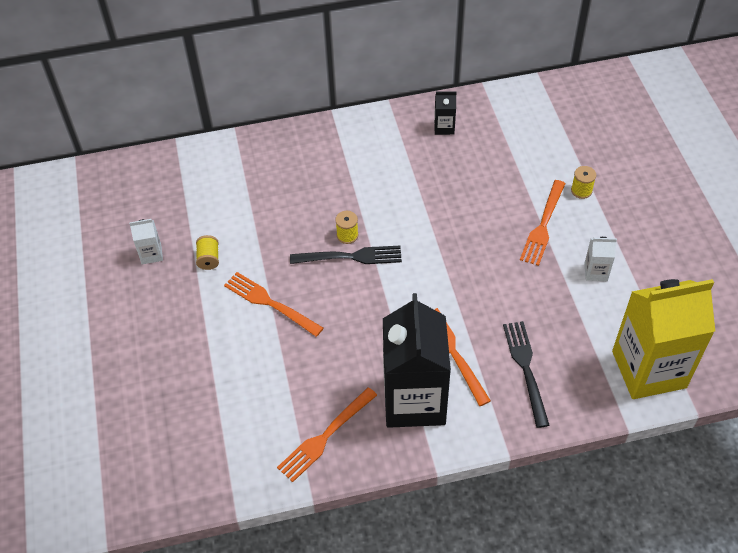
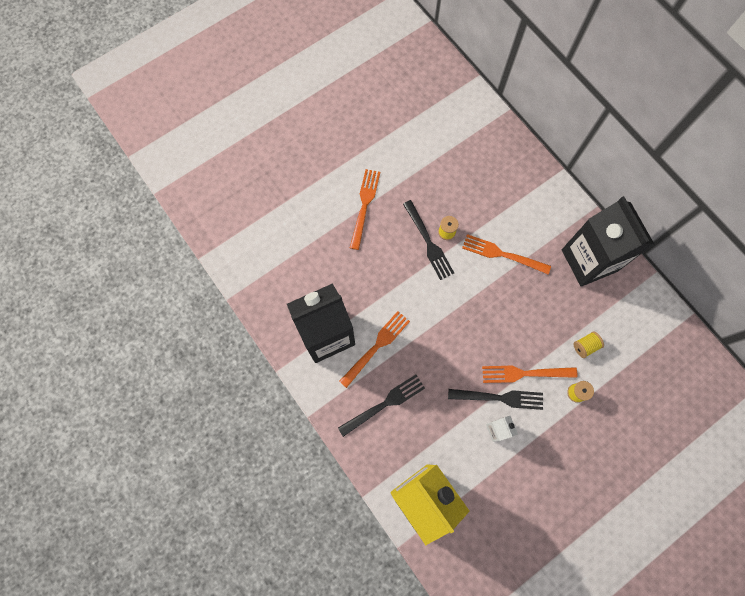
camera: 65 degrees right, 20 degrees up
(151, 254) = (370, 111): white carton -> none
(209, 259) = (383, 149): yellow spool -> yellow spool (585, 346)
(325, 436) = (276, 287): orange fork -> orange fork (502, 254)
(444, 127) = (589, 260): black carton -> black carton, size x2.47
(561, 257) = (499, 398): none -> black fork

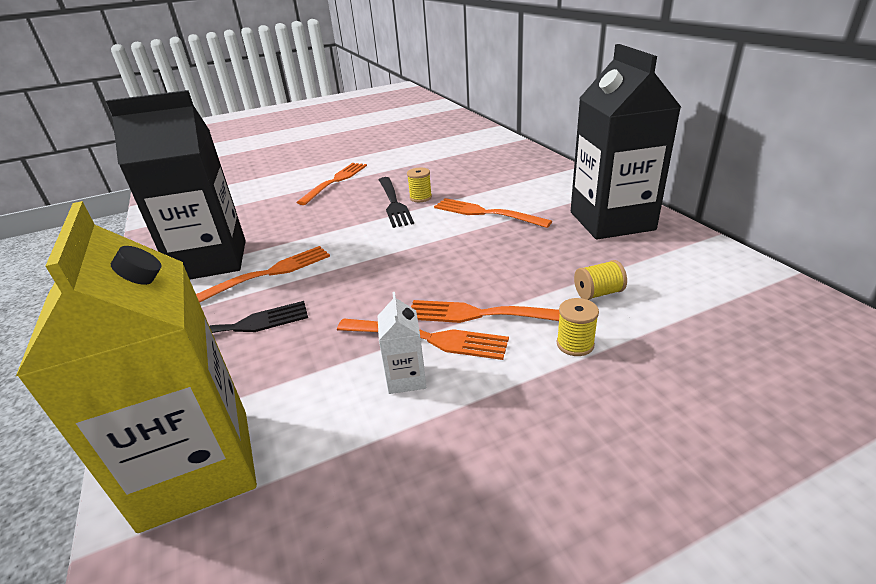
camera: 15 degrees right, 40 degrees down
(499, 398) = (427, 338): black fork -> orange fork

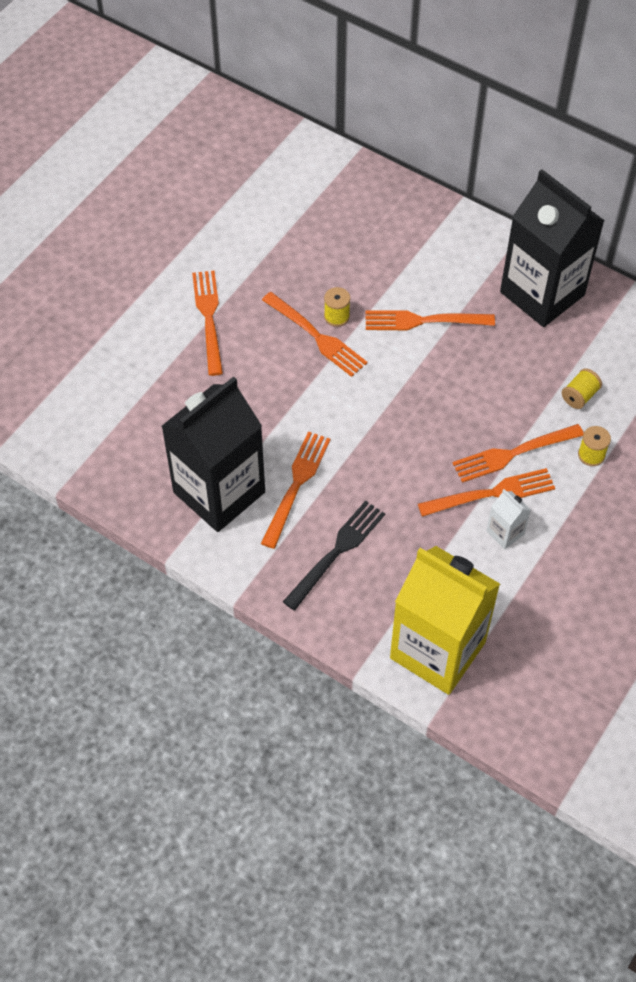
camera: 35 degrees left, 25 degrees up
(394, 203) = (316, 336): black fork -> orange fork

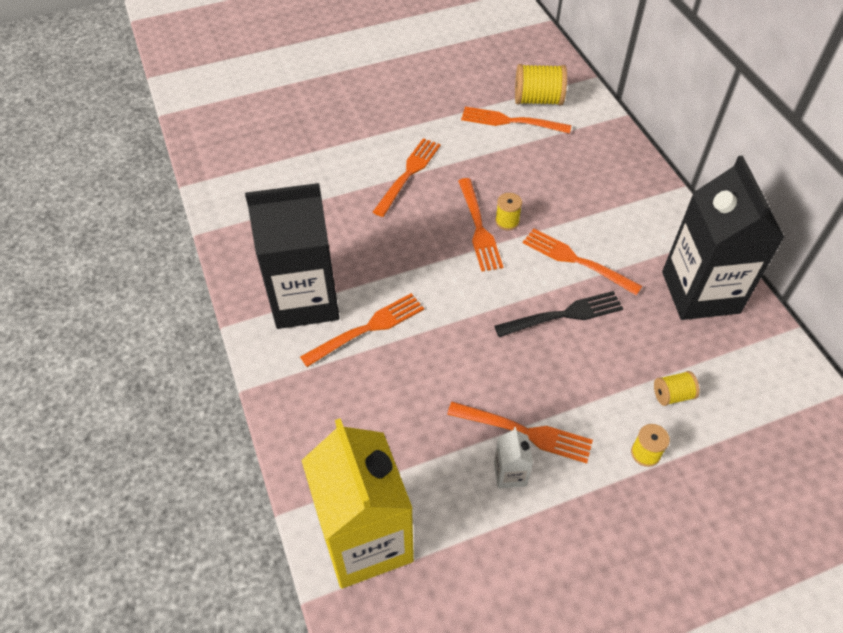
camera: 35 degrees right, 5 degrees down
(268, 173) = (538, 100): none -> yellow spool
(336, 552) = (353, 400): black fork -> black fork (563, 315)
(513, 453) = (572, 409): orange fork -> orange fork (511, 121)

